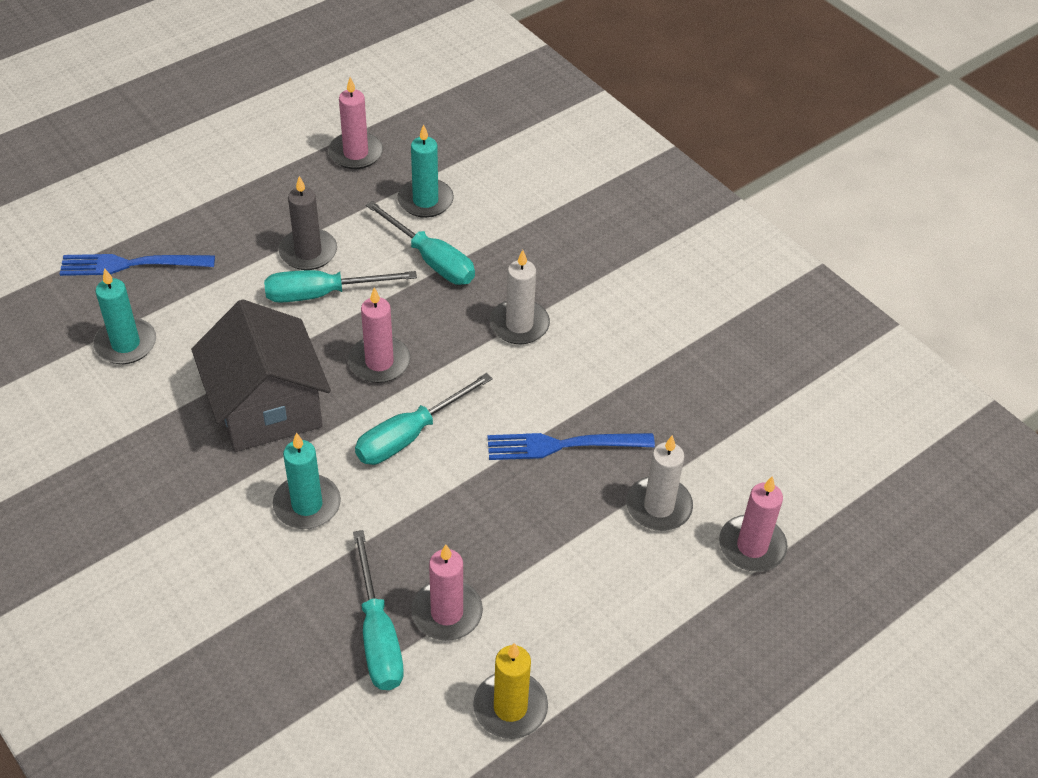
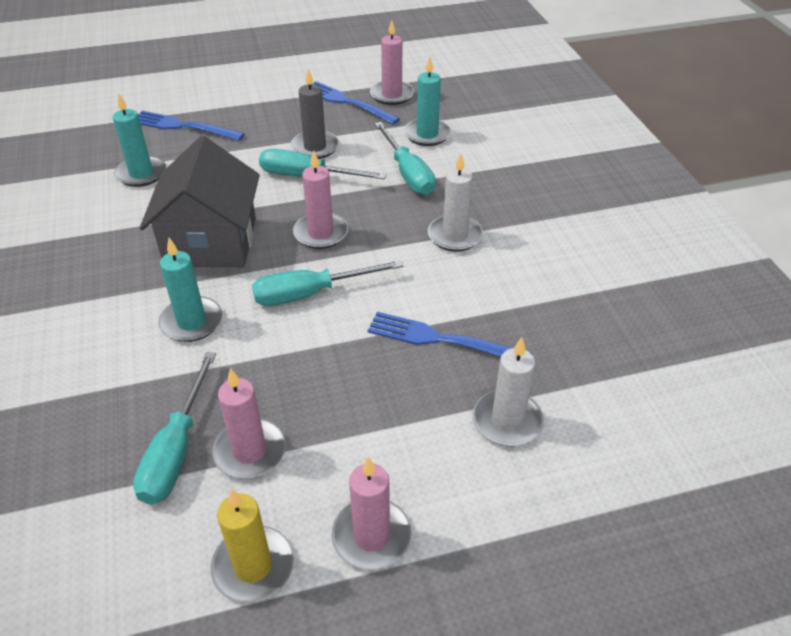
camera: 25 degrees right, 5 degrees down
(308, 177) = (346, 102): none -> blue fork
(752, 546) = (589, 491): pink candle -> pink candle (371, 536)

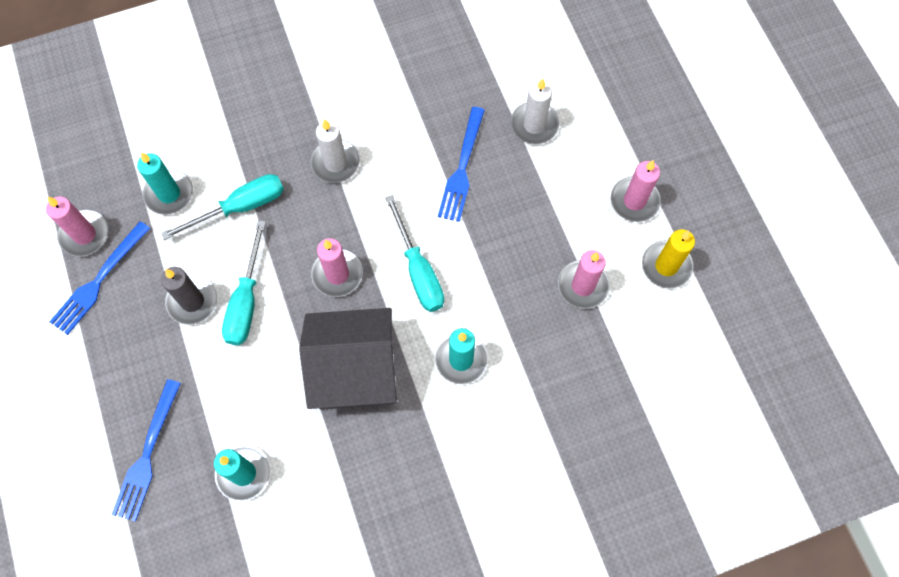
camera: 95 degrees left, 25 degrees up
(176, 450) = (589, 336): turquoise screwdriver -> none

